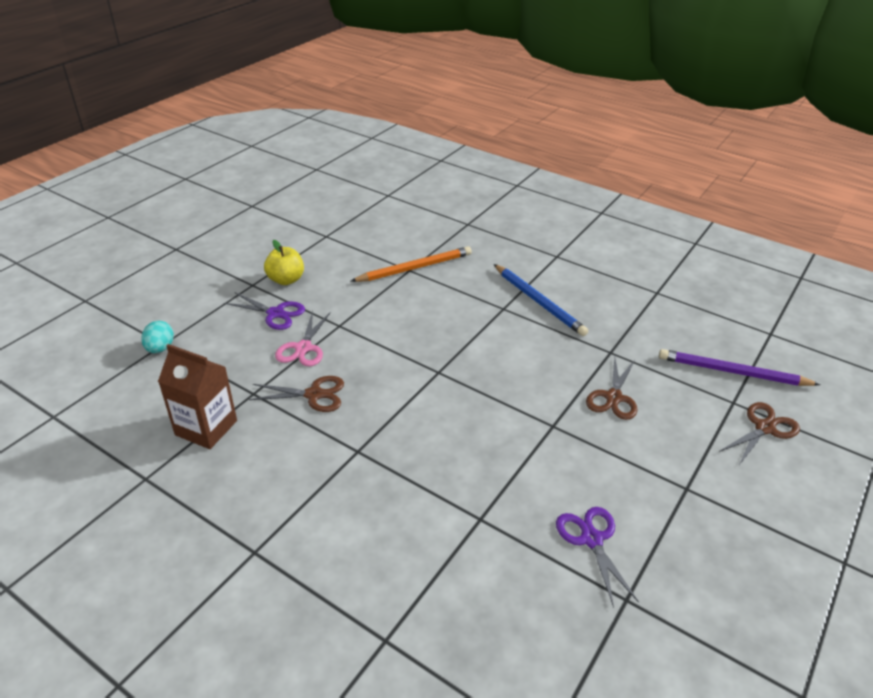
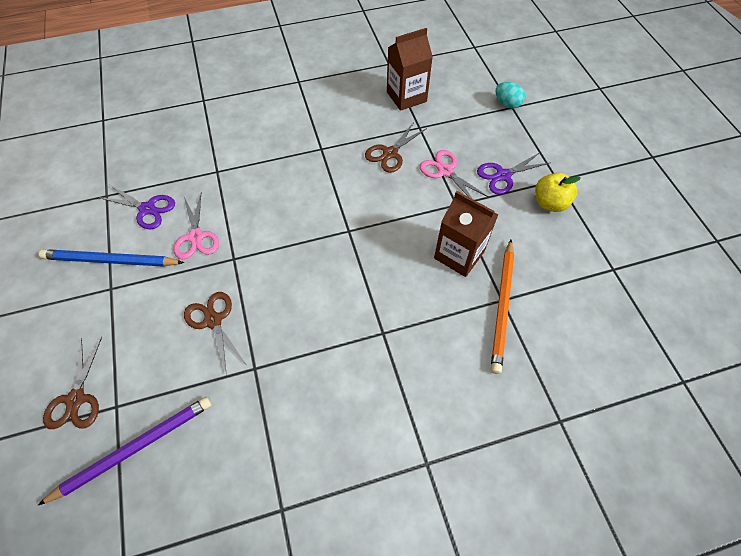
camera: 130 degrees right, 20 degrees up
(392, 303) = (459, 255): none -> brown carton
(539, 302) = (366, 371): blue pencil -> blue pencil (110, 261)
(567, 469) = (196, 237): none -> pink scissors

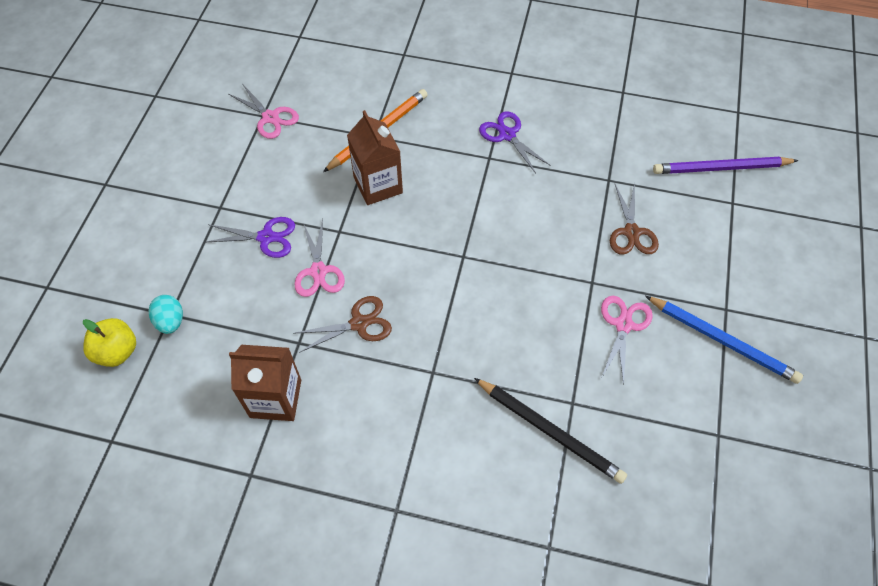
camera: 150 degrees left, 0 degrees up
(76, 399) = (766, 223): brown scissors -> none
(147, 209) = (670, 389): purple scissors -> purple scissors (507, 135)
(225, 150) = (550, 431): none -> black pencil
(550, 203) = (252, 189): yellow apple -> yellow apple (117, 352)
(605, 270) = (270, 117): none -> pink scissors

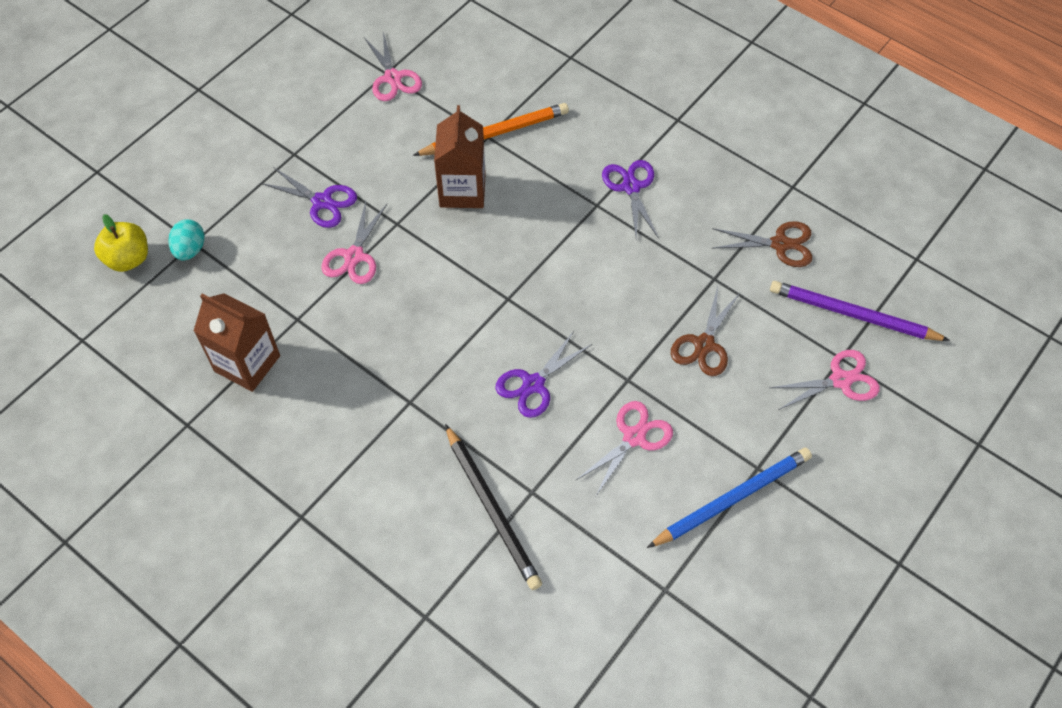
camera: 25 degrees right, 0 degrees up
(359, 323) = (365, 324): brown scissors -> brown scissors (780, 244)
(523, 316) = (533, 384): none -> purple scissors
(723, 341) = (732, 498): blue pencil -> blue pencil turned 90 degrees counterclockwise
(742, 219) = (840, 380): none -> pink scissors

